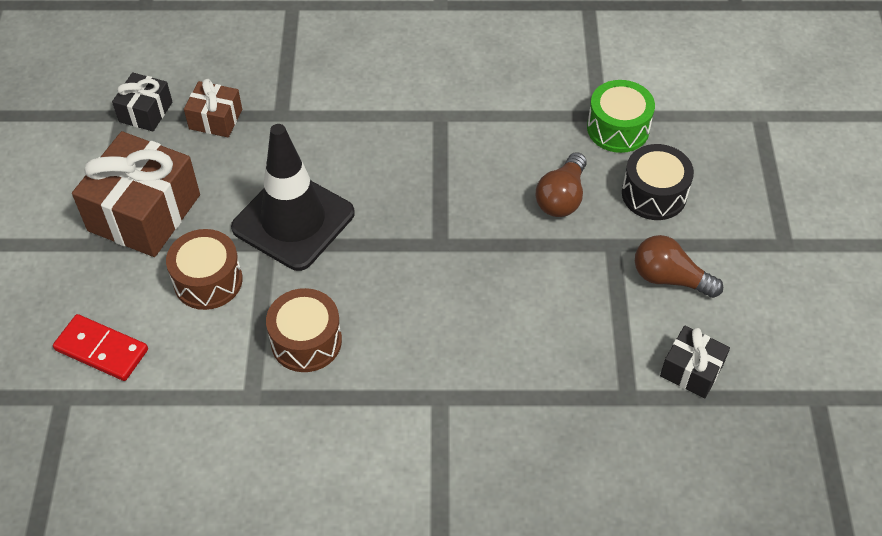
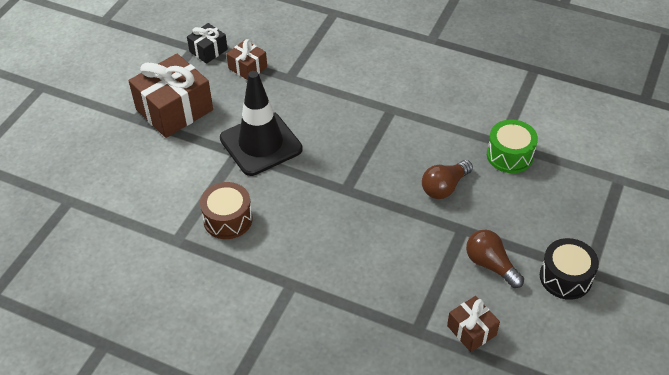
camera: 25 degrees right, 5 degrees down
(102, 349) = (106, 181): red domino -> none
(208, 281) = (189, 162): brown drum -> none
(654, 194) = (511, 206): black drum -> black drum (565, 277)
(691, 370) = (471, 330): black gift -> brown gift

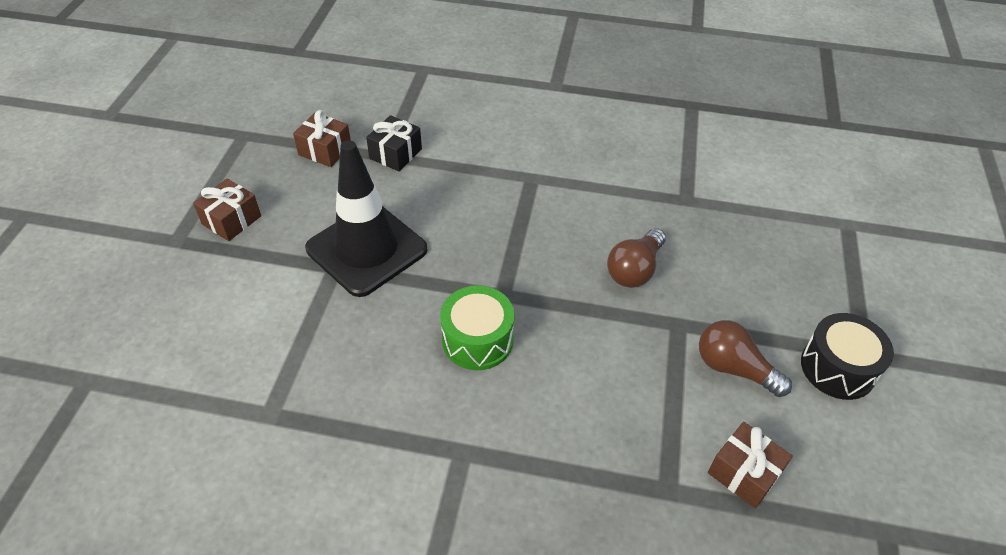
camera: 15 degrees left, 0 degrees up
(174, 110) = (231, 220): brown gift -> brown gift, size x0.52
(208, 50) = (265, 135): black gift -> black gift (396, 154)
(228, 219) = (342, 367): brown drum -> none
(509, 155) = (702, 214): green drum -> green drum (477, 340)

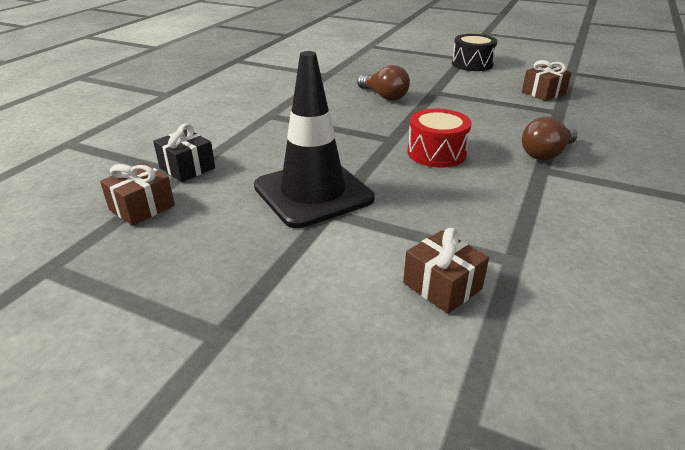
camera: 75 degrees left, 15 degrees down
(231, 220) = (213, 281): brown gift -> brown gift (442, 286)
(477, 340) = (436, 153): green drum -> red drum
(734, 368) = (470, 84): brown light bulb -> brown light bulb (546, 153)

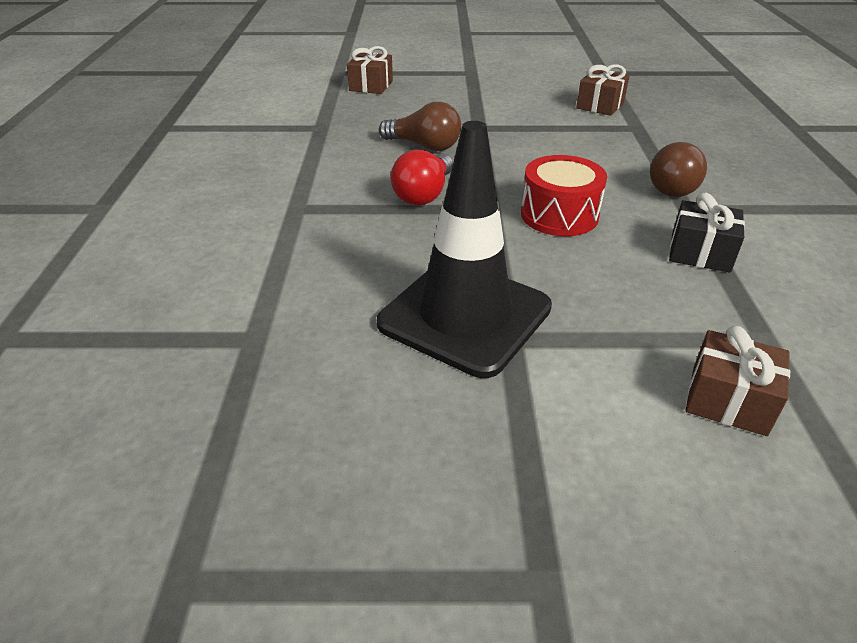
camera: 25 degrees left, 5 degrees up
(142, 207) = (240, 417): brown gift -> brown gift (371, 86)
(187, 168) = (250, 327): black gift -> black gift (700, 252)
(355, 123) = (424, 194): none -> red light bulb
(472, 64) = (488, 79): black drum -> none

